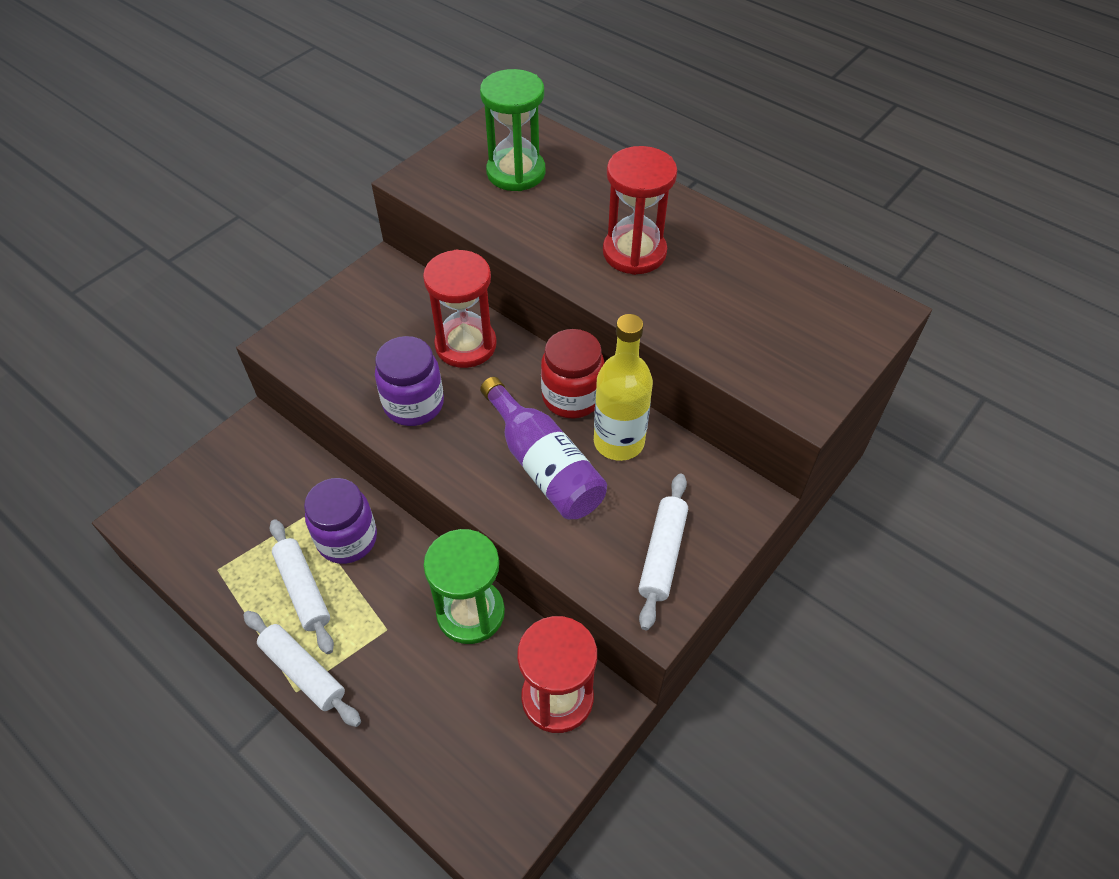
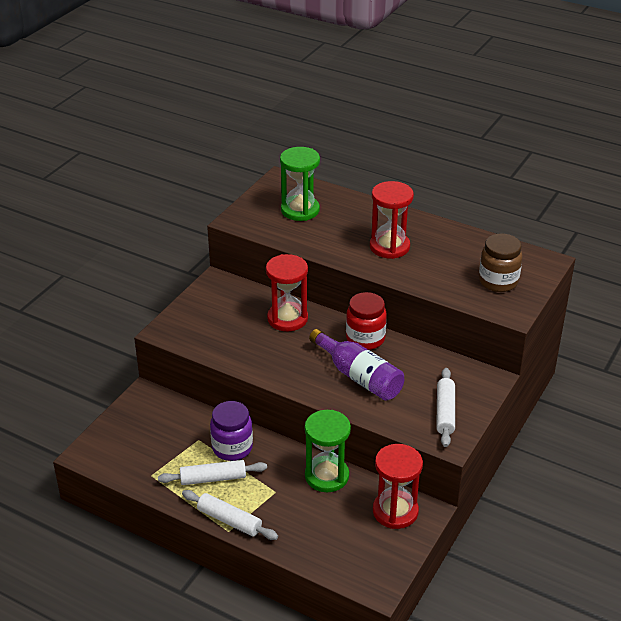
camera: 10 degrees left, 15 degrees down
(303, 590) = (213, 478): white rolling pin -> white rolling pin turned 60 degrees counterclockwise
(414, 404) = (265, 354): purple jar -> none
(619, 442) = (402, 359): yellow bottle -> none
(794, 339) = (498, 281): none -> brown jar

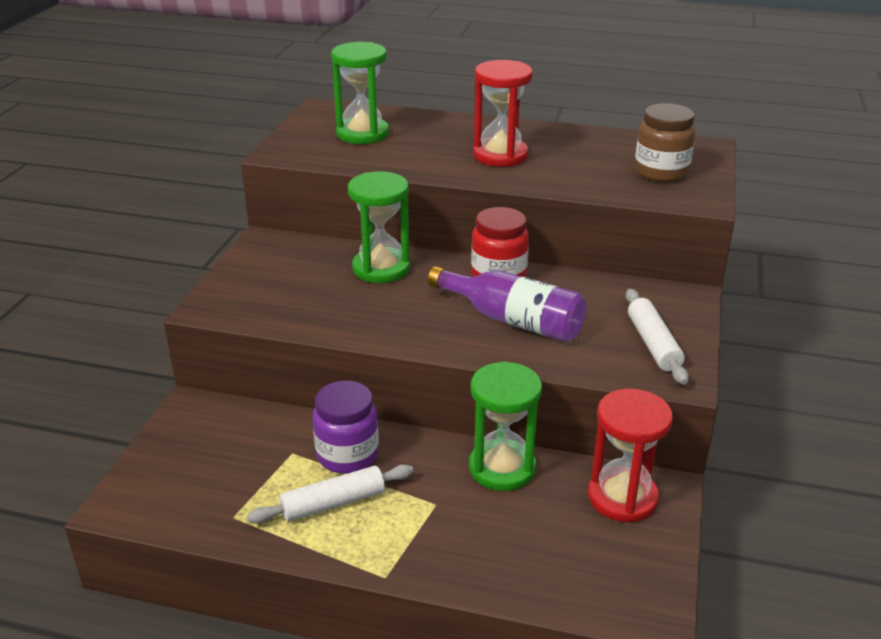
camera: 15 degrees left, 5 degrees down
(229, 520) = (381, 560): white rolling pin -> none
(287, 318) = (381, 268): red hourglass -> green hourglass

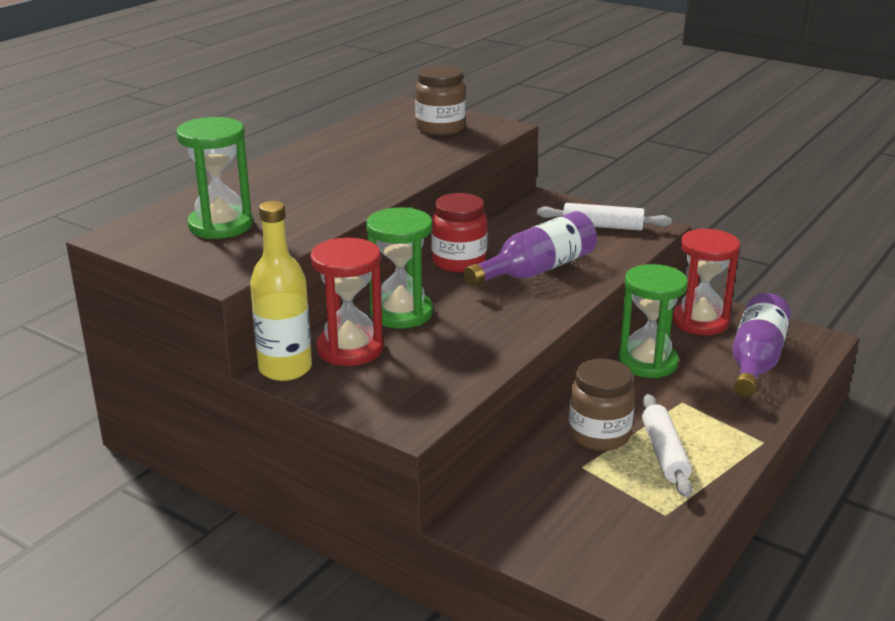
camera: 70 degrees left, 5 degrees down
(268, 241) = (285, 369): none -> yellow bottle
(347, 455) = (599, 435): purple jar -> brown jar
(500, 155) = (346, 175): red hourglass -> red hourglass (350, 349)
(559, 555) = (756, 360): none -> purple bottle

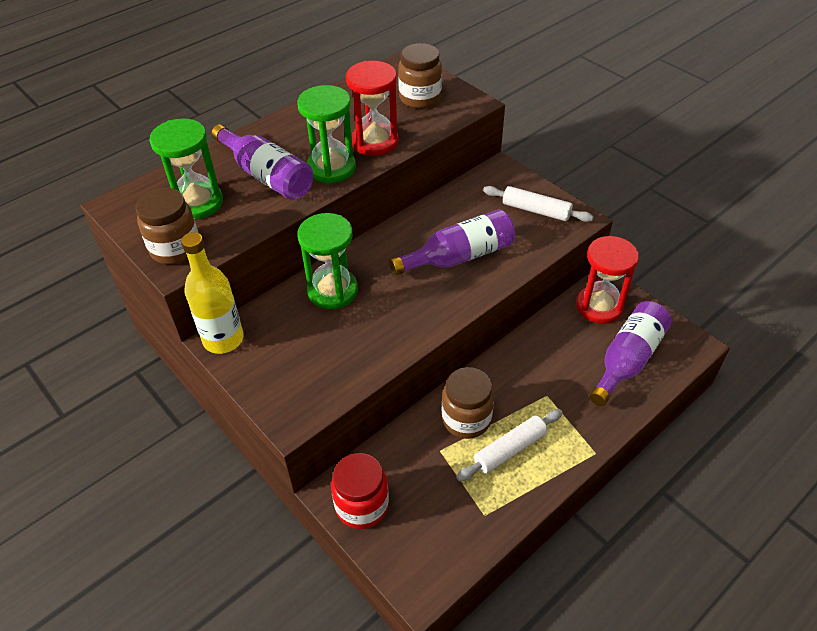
camera: 15 degrees right, 20 degrees up
(214, 262) = (175, 249): none -> brown jar
(295, 198) = (267, 176): none -> purple bottle
(350, 349) = (279, 325): red hourglass -> red hourglass (375, 142)
(459, 262) = (401, 237): red jar -> red jar (362, 506)
(647, 362) = (536, 346): green hourglass -> green hourglass (331, 168)
(664, 453) = (510, 449): white rolling pin -> white rolling pin turned 45 degrees clockwise

